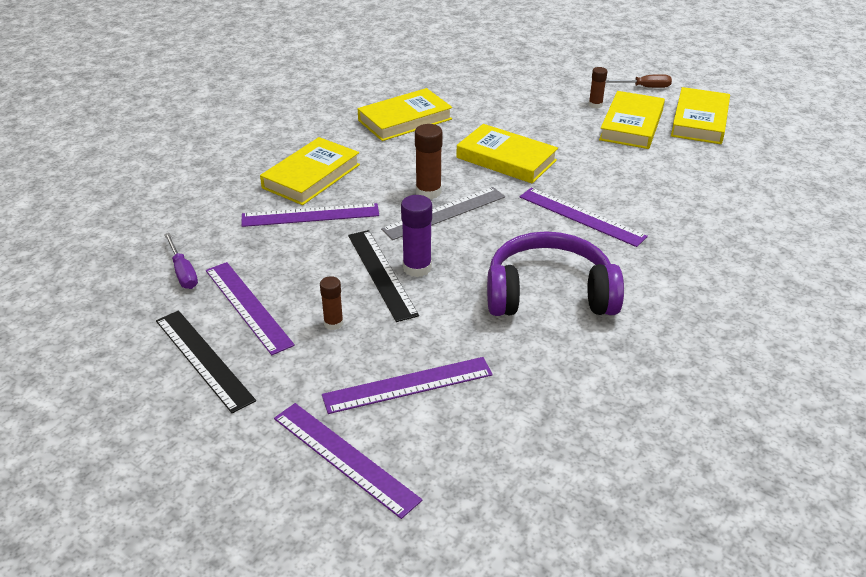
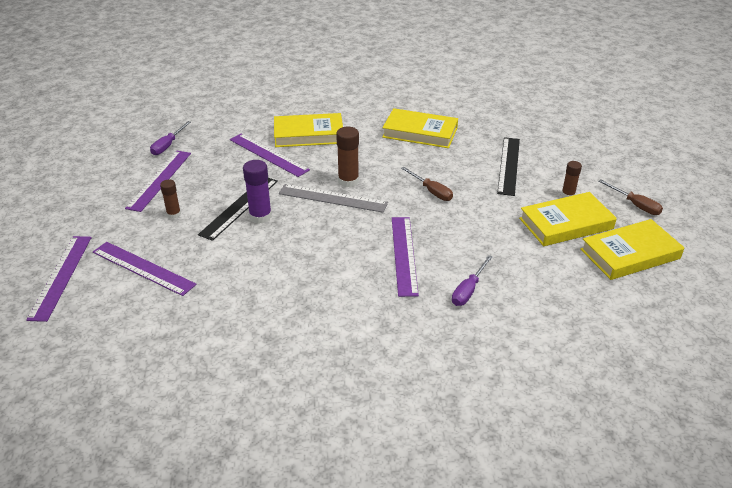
camera: 50 degrees right, 0 degrees up
(203, 359) = (102, 190): black ruler -> black ruler (509, 165)
(506, 159) = (431, 191): yellow book -> brown screwdriver
(549, 293) = (293, 281): purple headphones -> none
(666, 209) = (468, 290): none -> purple screwdriver

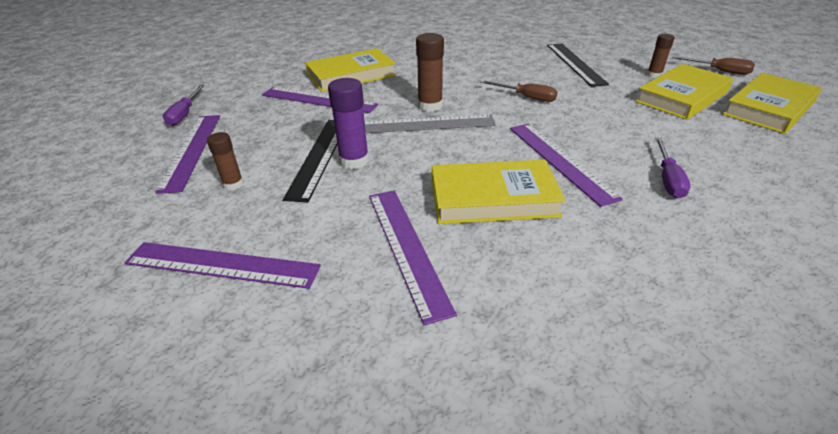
camera: 20 degrees left, 0 degrees up
(61, 276) = (79, 316): purple ruler -> purple ruler (406, 248)
(420, 132) = (465, 55): yellow book -> yellow book (493, 198)

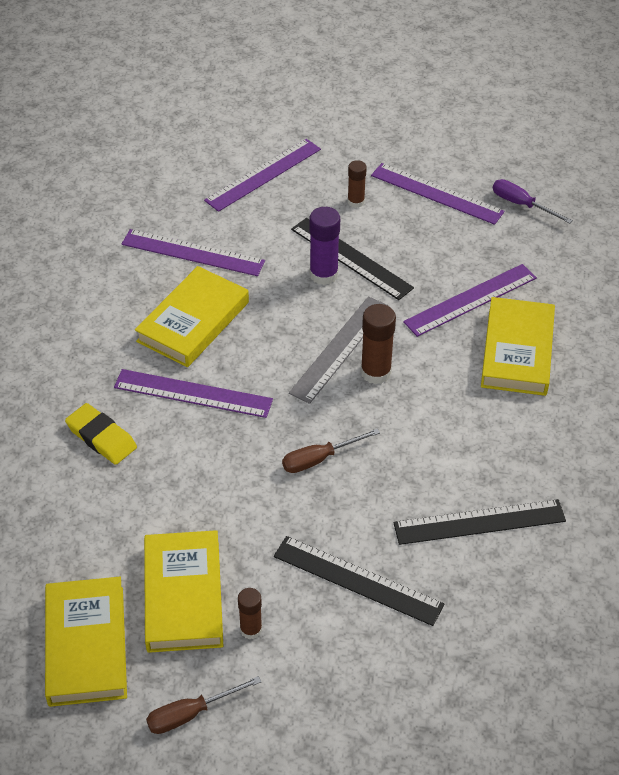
camera: 125 degrees right, 10 degrees up
(489, 51) = (479, 522): none -> black ruler
(667, 179) = (101, 437): purple screwdriver -> yellow eraser

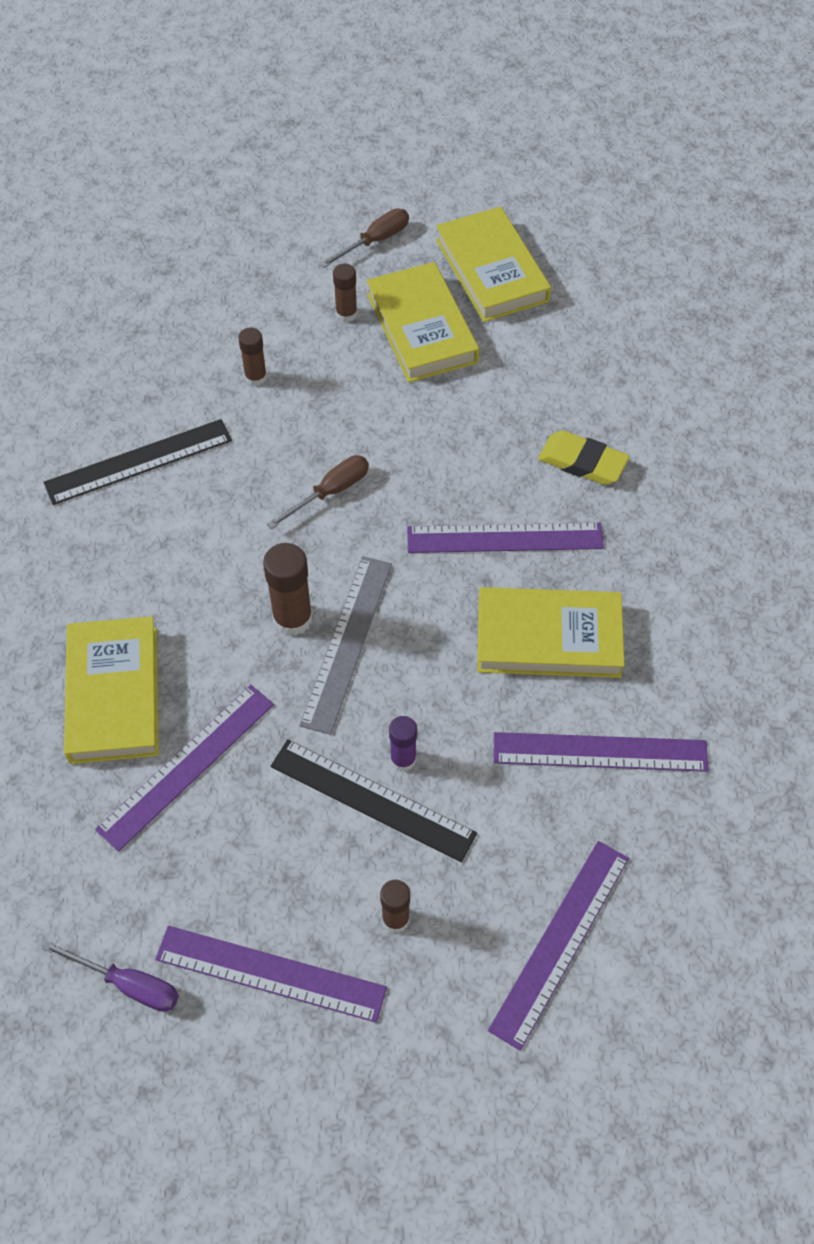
camera: 165 degrees right, 10 degrees up
(193, 322) = (548, 638): yellow book -> yellow book turned 75 degrees clockwise
(323, 274) = (403, 759): purple glue stick -> purple glue stick, size x0.63
(357, 580) = (255, 377): black ruler -> brown glue stick

